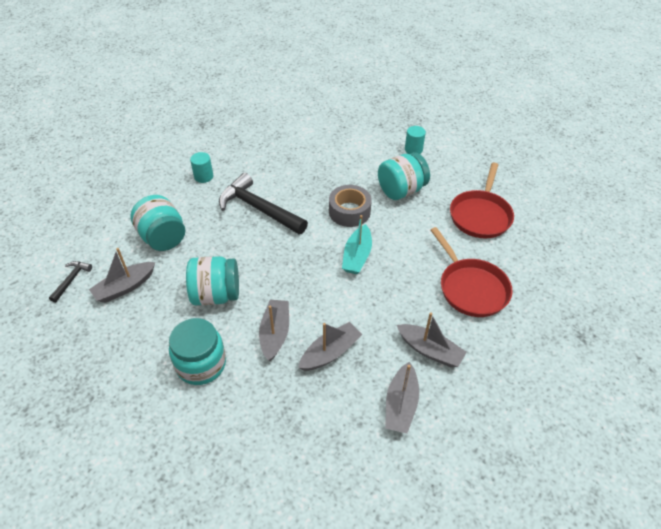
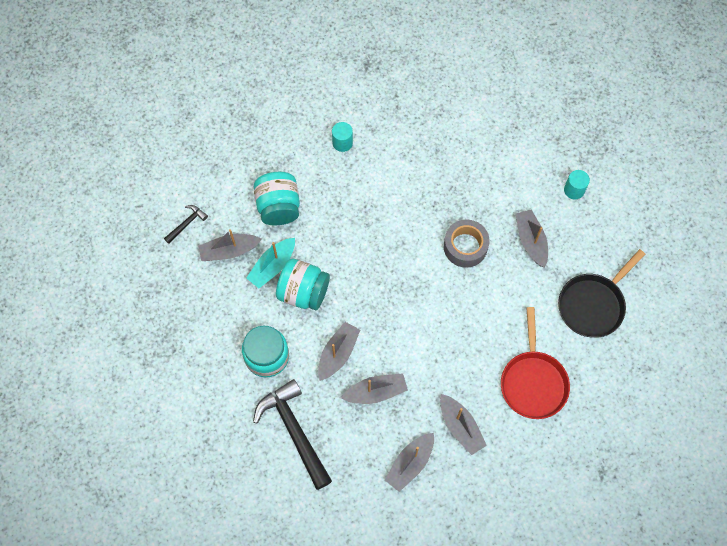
camera: 25 degrees right, 20 degrees up
(258, 209) = (379, 207): black hammer -> black hammer (294, 431)
(357, 256) = (446, 303): turquoise boat -> turquoise boat (272, 266)
(401, 190) = (530, 241): turquoise jar -> grey boat
(480, 215) = (593, 304): red pan -> black pan

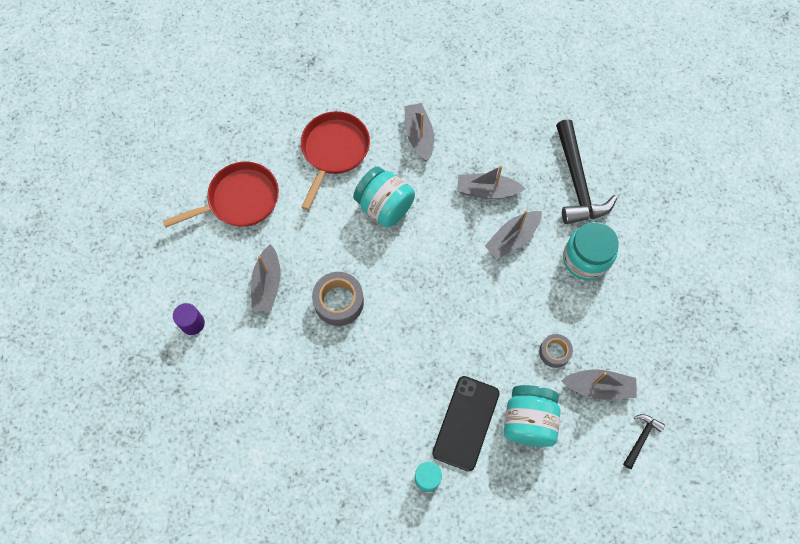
camera: 160 degrees left, 0 degrees up
(187, 223) = (641, 438): black hammer -> black hammer turned 150 degrees clockwise
(272, 266) = (554, 352): turquoise boat -> grey tape
(303, 292) = (529, 312): turquoise jar -> turquoise jar (384, 207)
(327, 189) = (466, 423): none -> black phone
(410, 464) = (477, 121): grey boat -> none
(574, 190) = (192, 323): turquoise cylinder -> purple cylinder
(593, 304) = (239, 200): black pan -> red pan

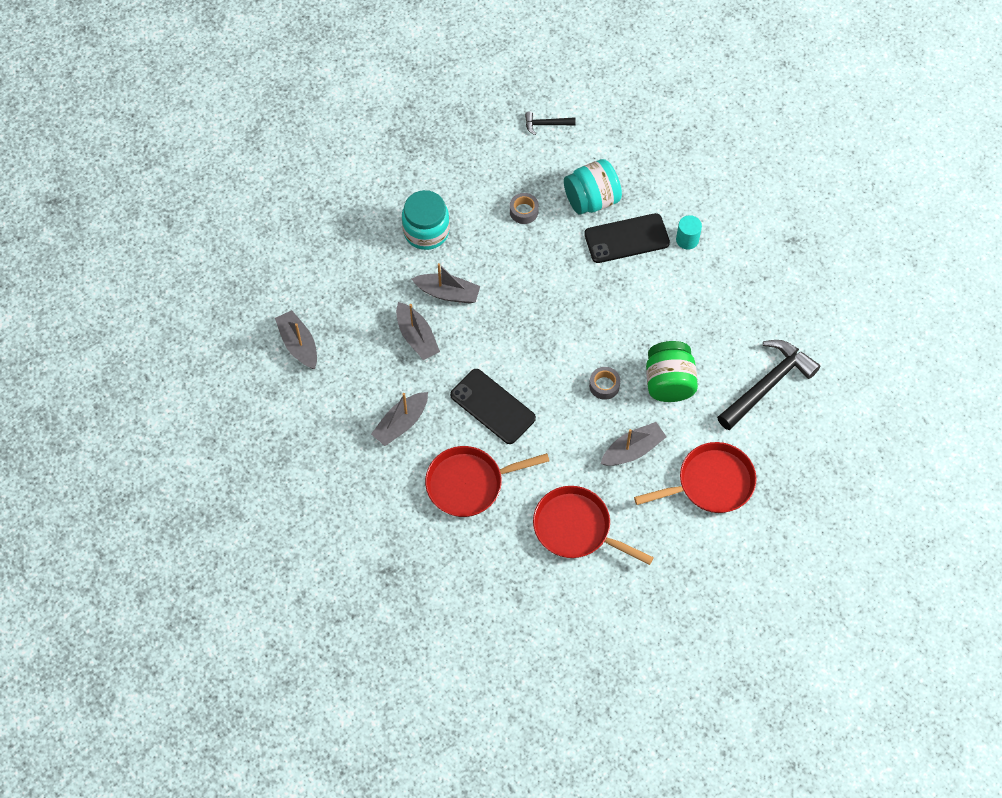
camera: 125 degrees left, 5 degrees down
(192, 323) = (711, 483): purple cylinder -> red pan
(302, 355) = (669, 382): none -> green jar
(339, 302) = (604, 385): grey tape -> grey tape, size x0.61
(384, 207) = (492, 406): turquoise jar -> black phone
(577, 182) = (357, 274): black hammer -> black hammer (767, 384)
(598, 387) = (528, 169): grey boat -> grey boat (298, 344)

